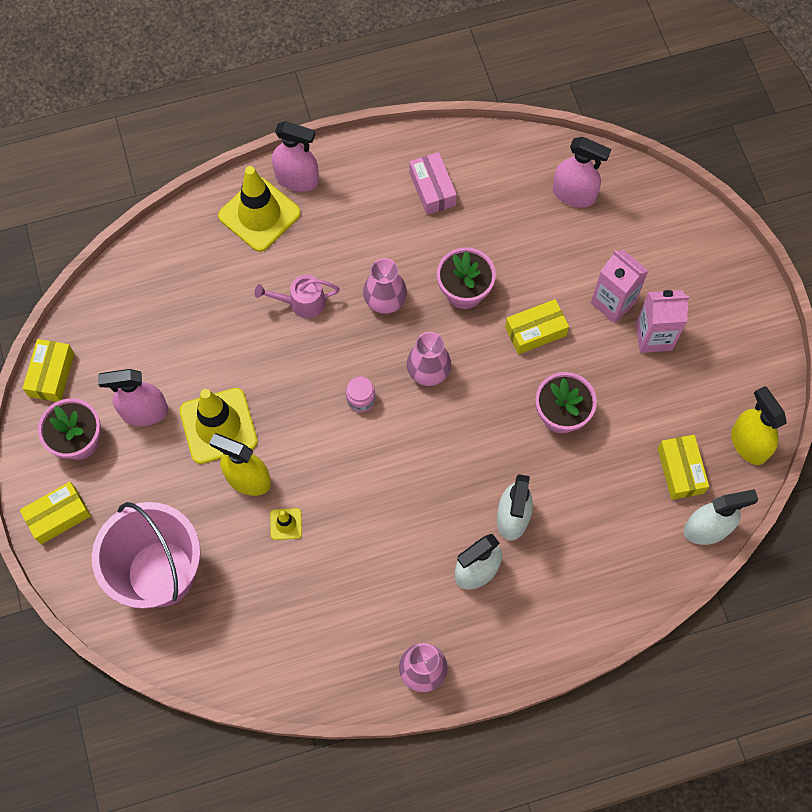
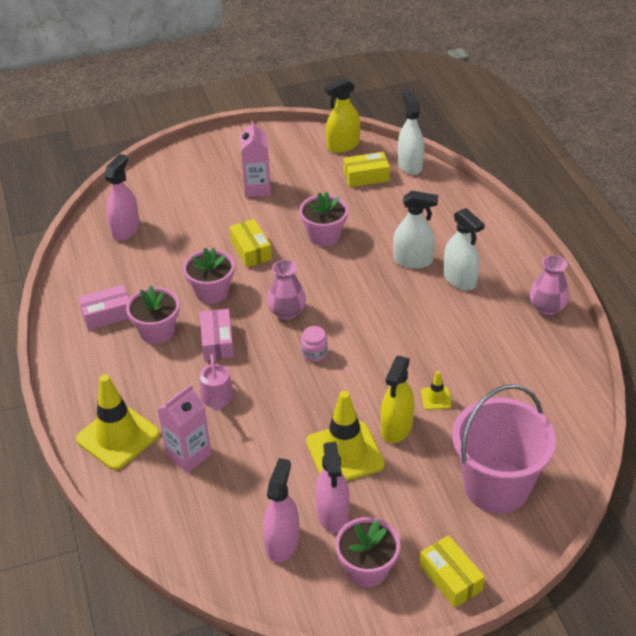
camera: 90 degrees left, 25 degrees down
(52, 375) = (293, 602): yellow box -> none
(297, 179) = (82, 410): pink spray bottle -> pink spray bottle (282, 542)
(385, 300) = (217, 341): pink vase -> pink box
(404, 239) = (157, 331): none -> pink flower pot
(613, 302) = (227, 209): pink carton -> pink carton (189, 455)

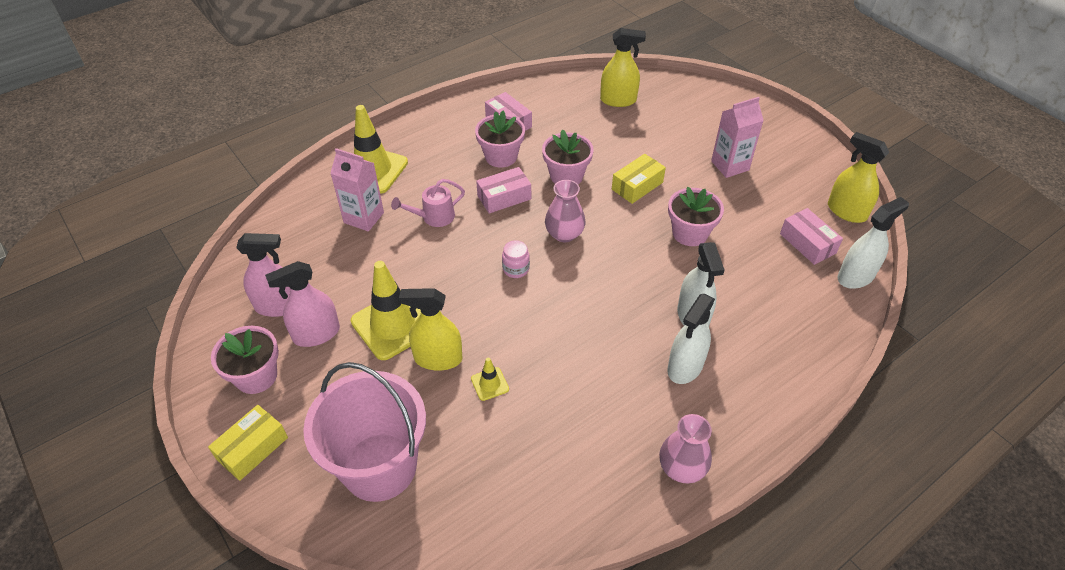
camera: 70 degrees right, 5 degrees up
(125, 230) = (618, 100): pink spray bottle -> yellow spray bottle
(366, 176) = (807, 243): yellow box -> pink box

